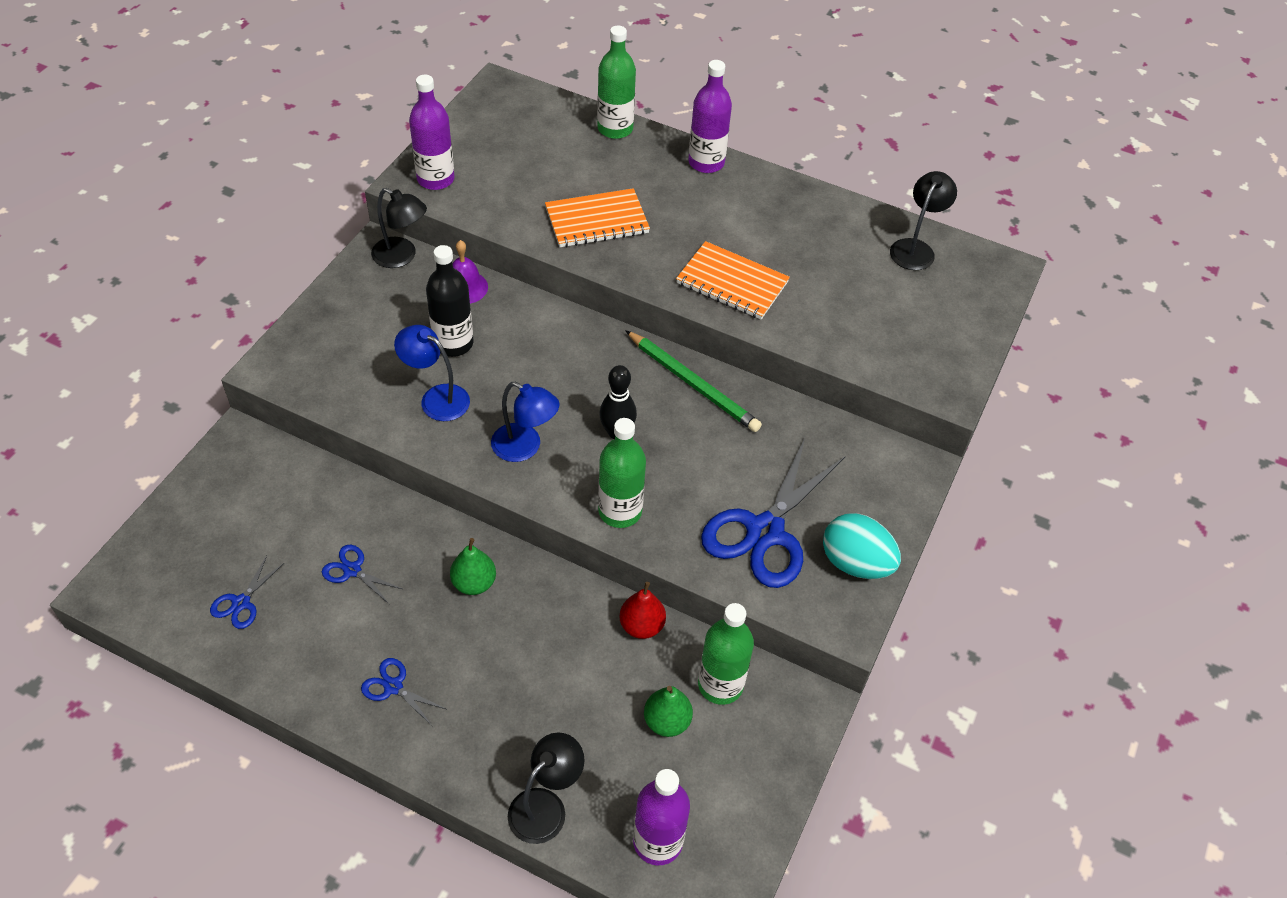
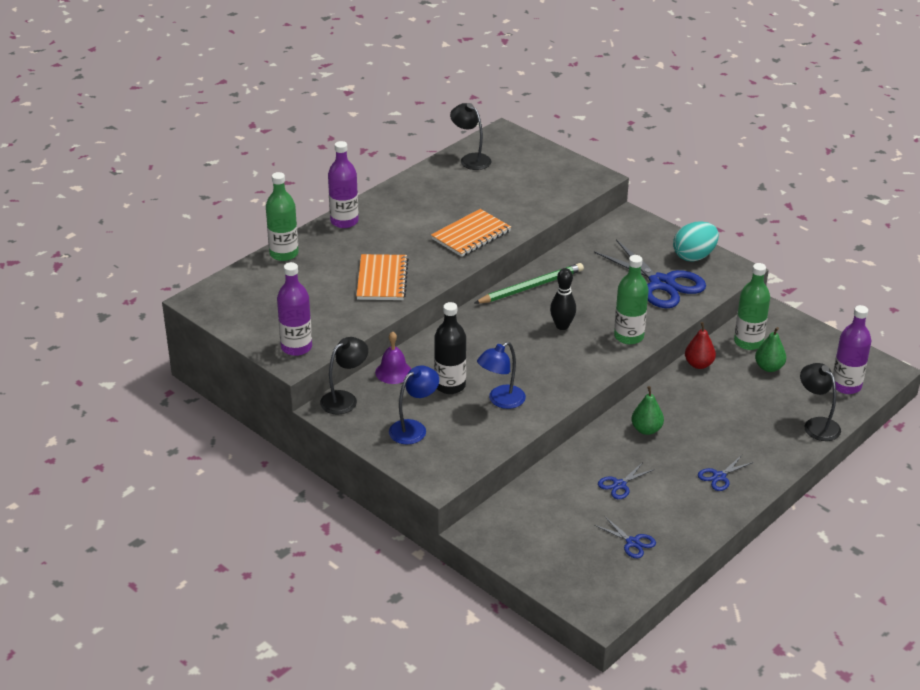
camera: 70 degrees left, 15 degrees down
(525, 447) = (561, 367): blue lamp -> blue lamp (414, 428)

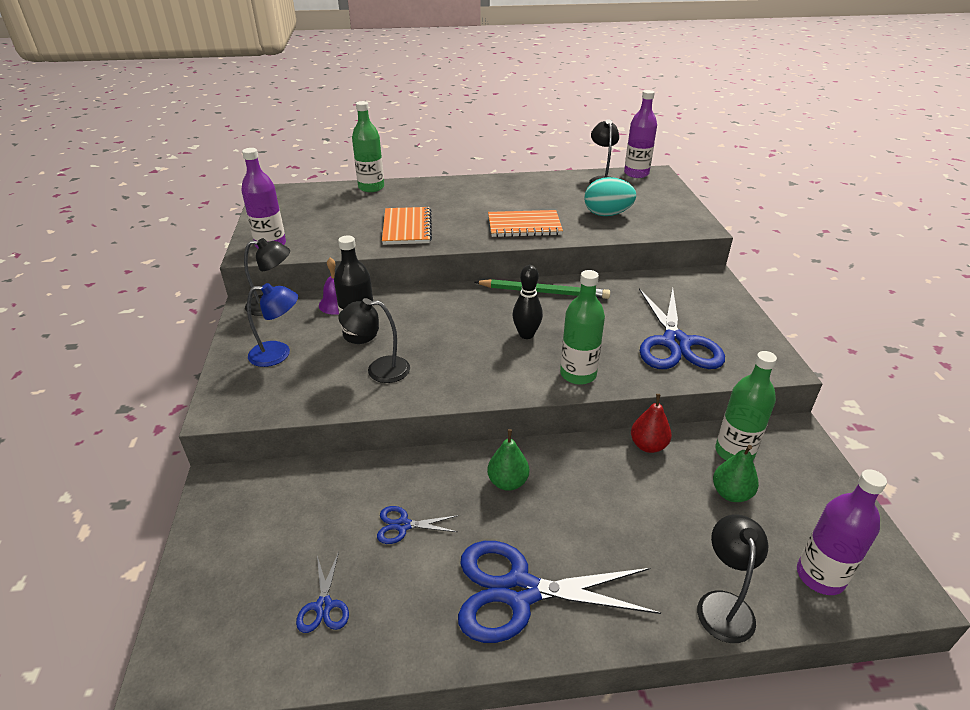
camera: 40 degrees right, 0 degrees up
(344, 221) = (444, 184): purple bottle -> purple bottle (636, 173)
(382, 279) = (407, 228): orange notebook -> orange notebook turned 45 degrees counterclockwise
(501, 401) = (379, 370): blue lamp -> black lamp
(694, 256) = (742, 334): turquoise egg -> turquoise egg (607, 214)
(719, 477) = (520, 591): blue scissors -> blue scissors, size x2.24

